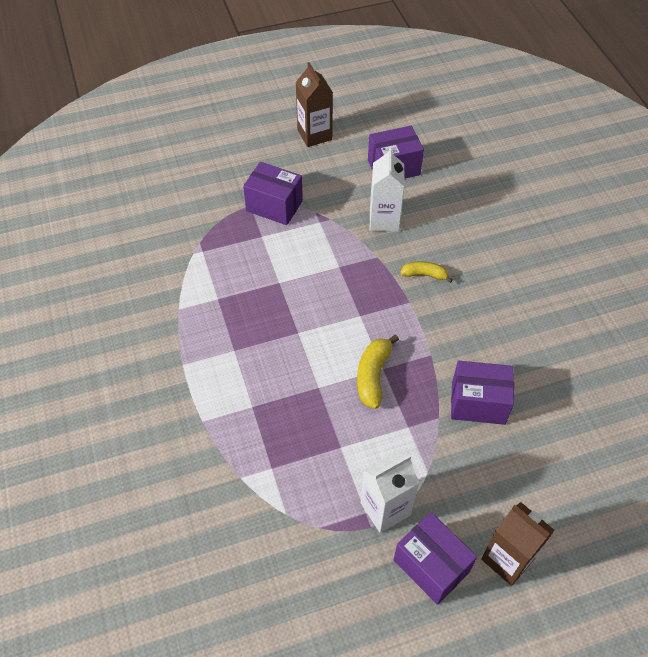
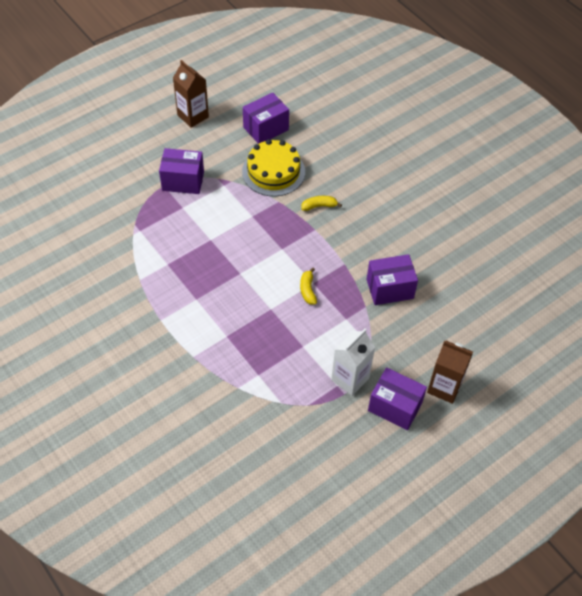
camera: 20 degrees left, 0 degrees up
(373, 376) = (308, 290): yellow banana -> yellow banana, size x0.65
(384, 220) = (273, 172): white carton -> yellow cake

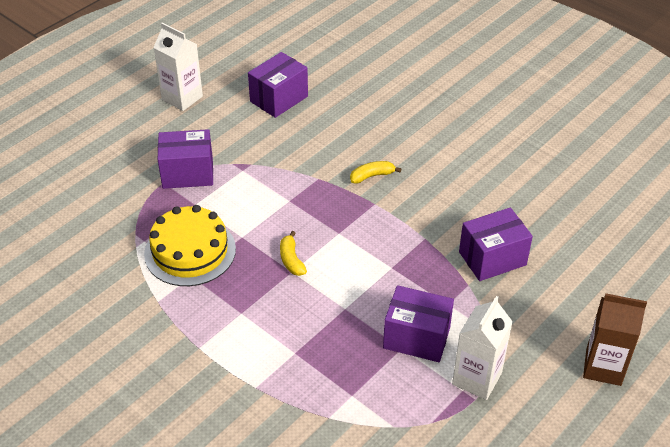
camera: 10 degrees left, 10 degrees down
(193, 116) = (182, 98): brown carton -> white carton
(273, 172) = (302, 145): yellow cake -> yellow cake (190, 251)
(308, 290) = (387, 277): yellow banana -> yellow banana (291, 260)
(394, 407) = (547, 404): purple box -> purple box (416, 338)

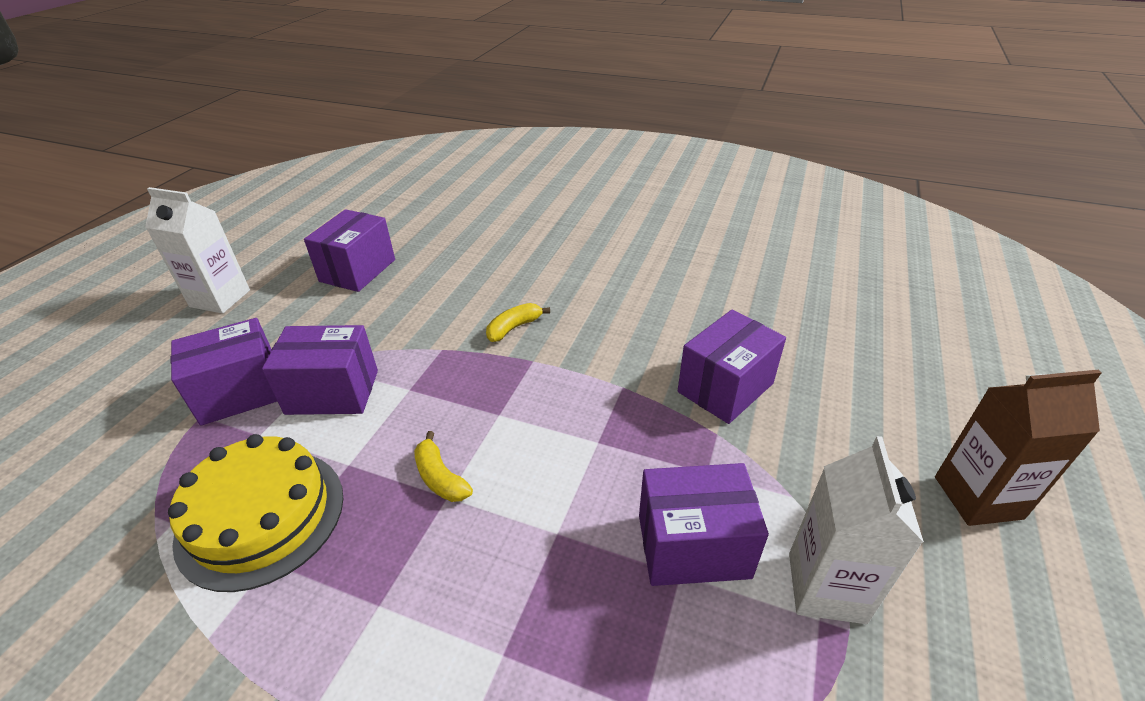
camera: 20 degrees left, 5 degrees down
(242, 189) = (332, 392): none -> purple box

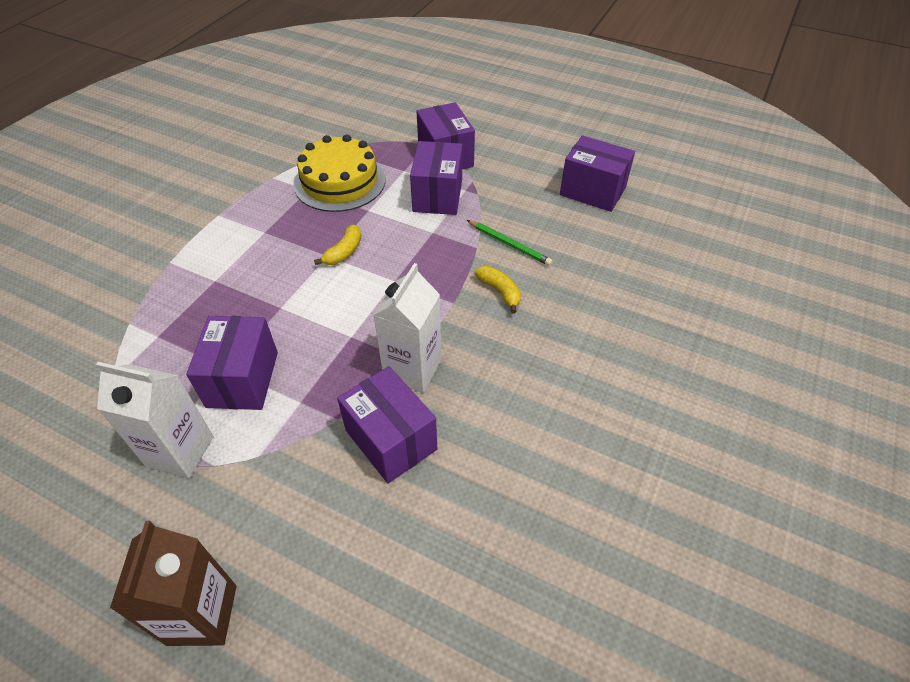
camera: 95 degrees right, 10 degrees up
(220, 298) = (553, 128): white carton -> white carton (412, 369)
(438, 324) = (509, 244): none -> green pencil
(440, 478) = (344, 252): yellow banana -> yellow banana turned 150 degrees clockwise

